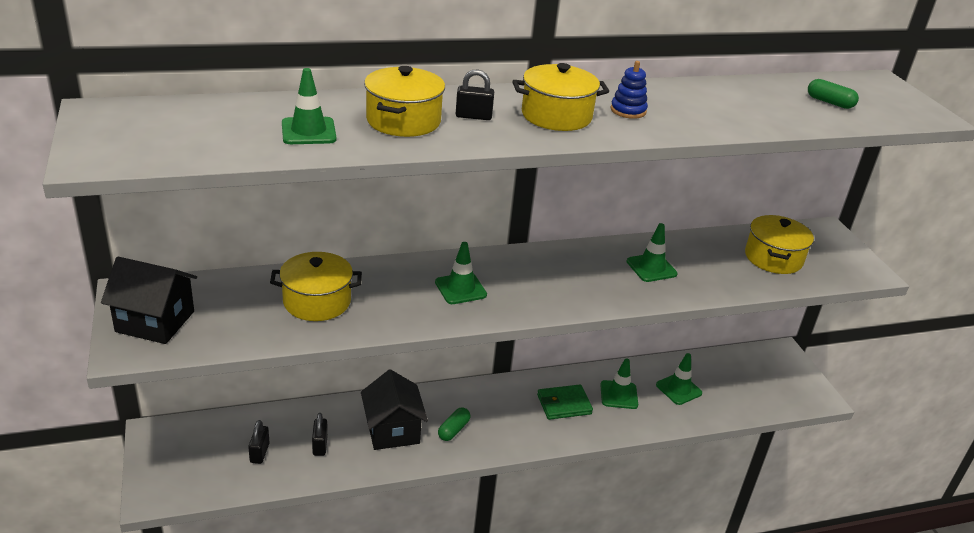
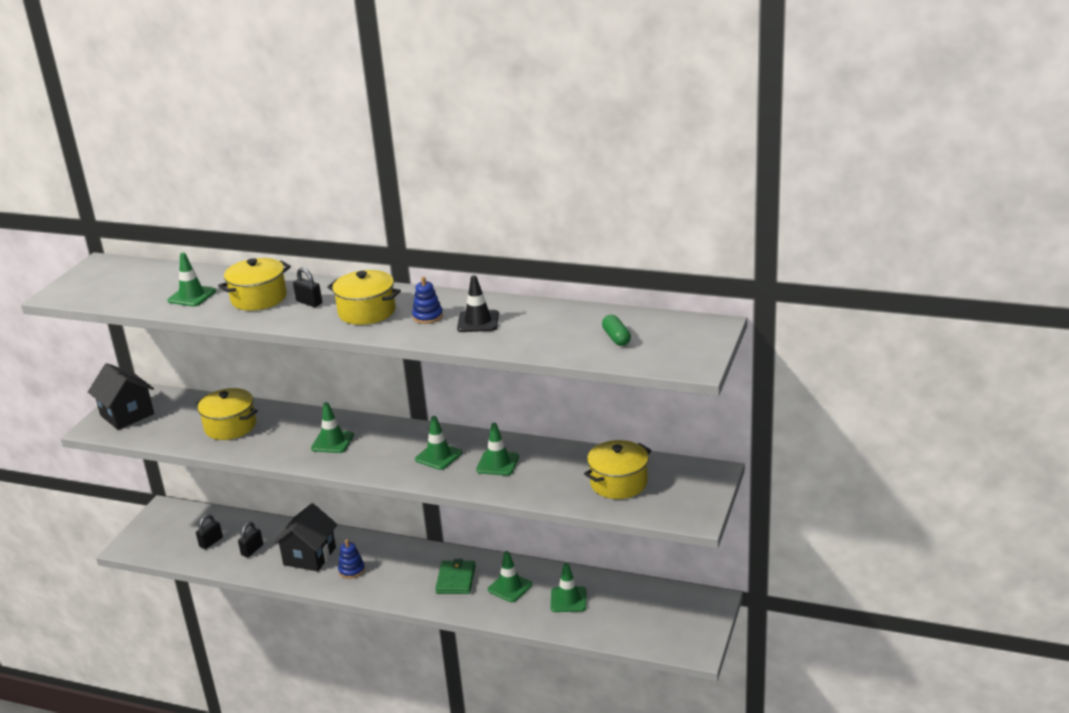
camera: 40 degrees right, 5 degrees down
(453, 430) = (351, 570): green capsule -> blue stacking toy
(564, 404) = (456, 580): green wallet -> green wallet turned 75 degrees clockwise
(588, 275) = (438, 456): none -> green traffic cone
(685, 108) = (478, 322): none -> black traffic cone

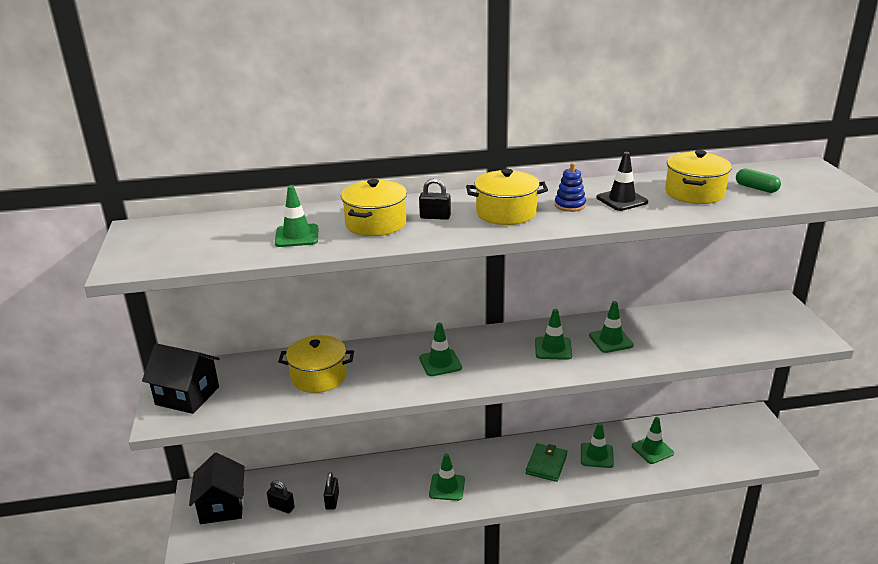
camera: 30 degrees left, 0 degrees up
(211, 542) = (281, 507): black padlock -> black padlock turned 75 degrees counterclockwise
(309, 556) = (394, 487): black house -> black house (222, 506)
(351, 570) = (447, 487): blue stacking toy -> green traffic cone
(456, 580) = (546, 464): green wallet -> green wallet turned 45 degrees clockwise
(618, 483) = (725, 328): yellow pot -> yellow pot (694, 193)

